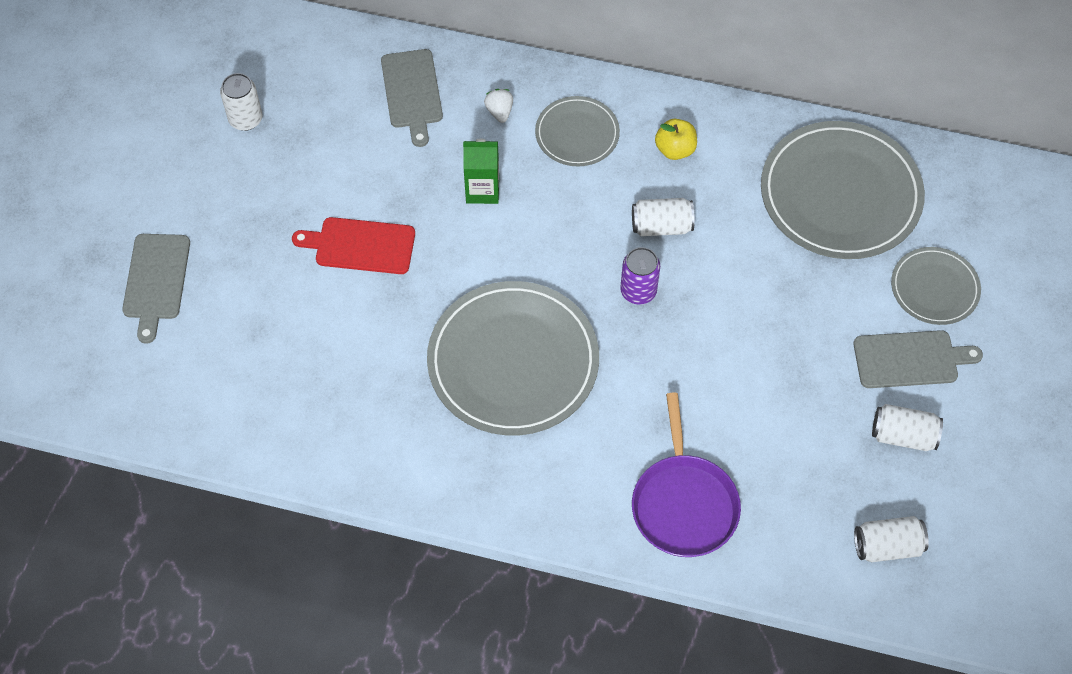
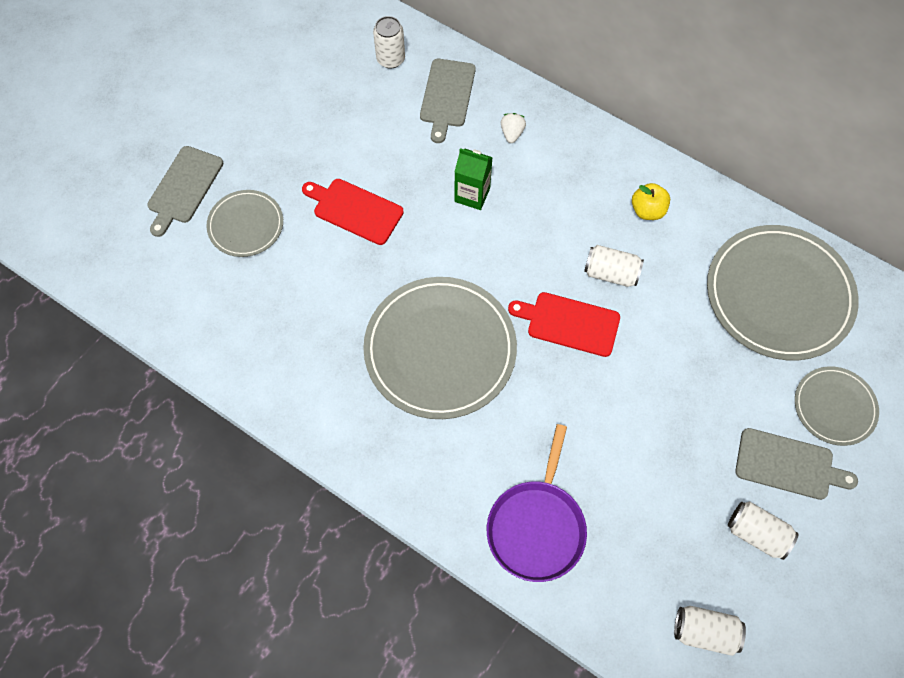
camera: 20 degrees right, 5 degrees up
(245, 119) = (307, 78): white can -> white can (390, 59)
(577, 134) = (569, 171): grey plate -> grey plate (246, 225)
(638, 291) = (569, 323): purple can -> red cutting board

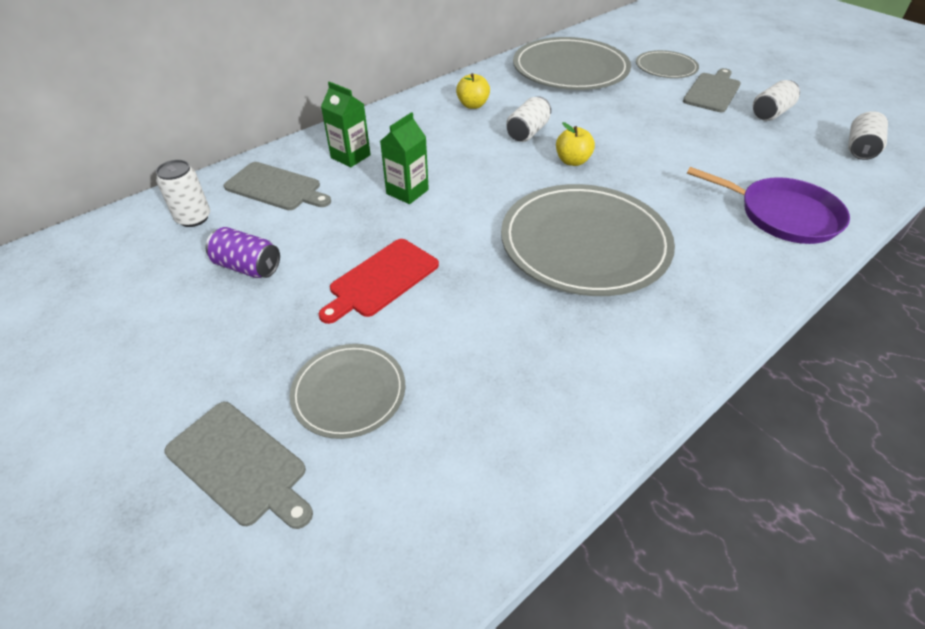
camera: 75 degrees left, 20 degrees down
(346, 119) = (248, 267): none -> purple can
(512, 133) = (350, 156): white strawberry -> green carton
(569, 323) = (572, 161): red cutting board -> yellow apple

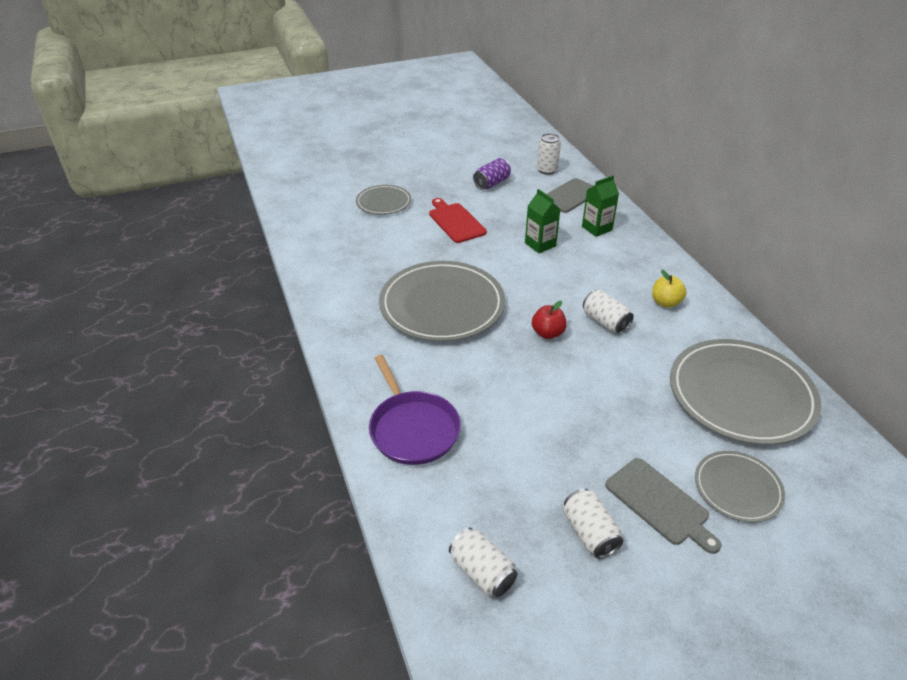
camera: 110 degrees right, 5 degrees down
(239, 464) = (367, 175): grey cutting board -> none
(572, 161) = (547, 333): yellow apple -> red apple
(782, 215) = (413, 428): purple pan -> purple pan turned 75 degrees counterclockwise

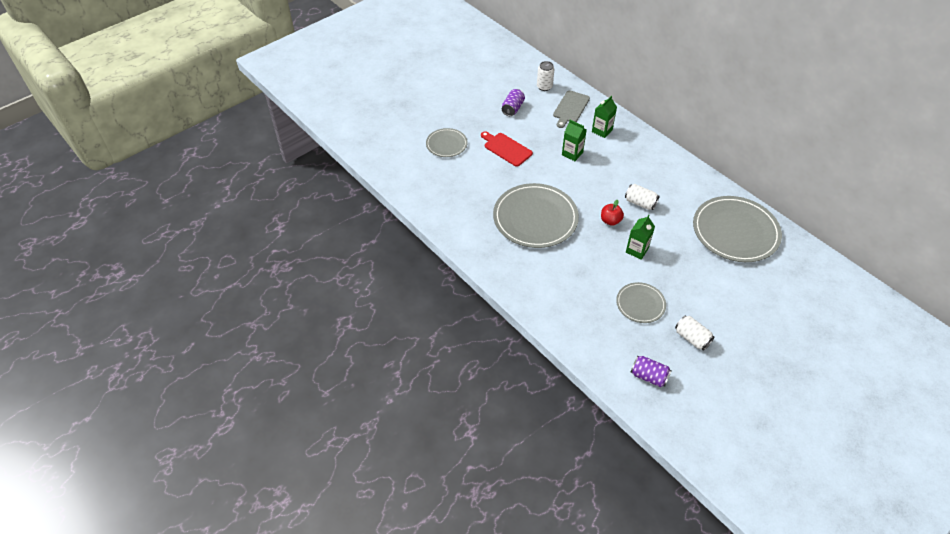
camera: 20 degrees left, 10 degrees up
(413, 428) = (566, 307): purple pan -> none
(482, 572) = (649, 376): white can -> purple can
(566, 380) = (637, 250): none -> green carton
(659, 503) = (719, 310): grey cutting board -> none
(665, 302) = (669, 179): yellow apple -> none
(737, 488) = (754, 289): grey plate -> grey plate (640, 304)

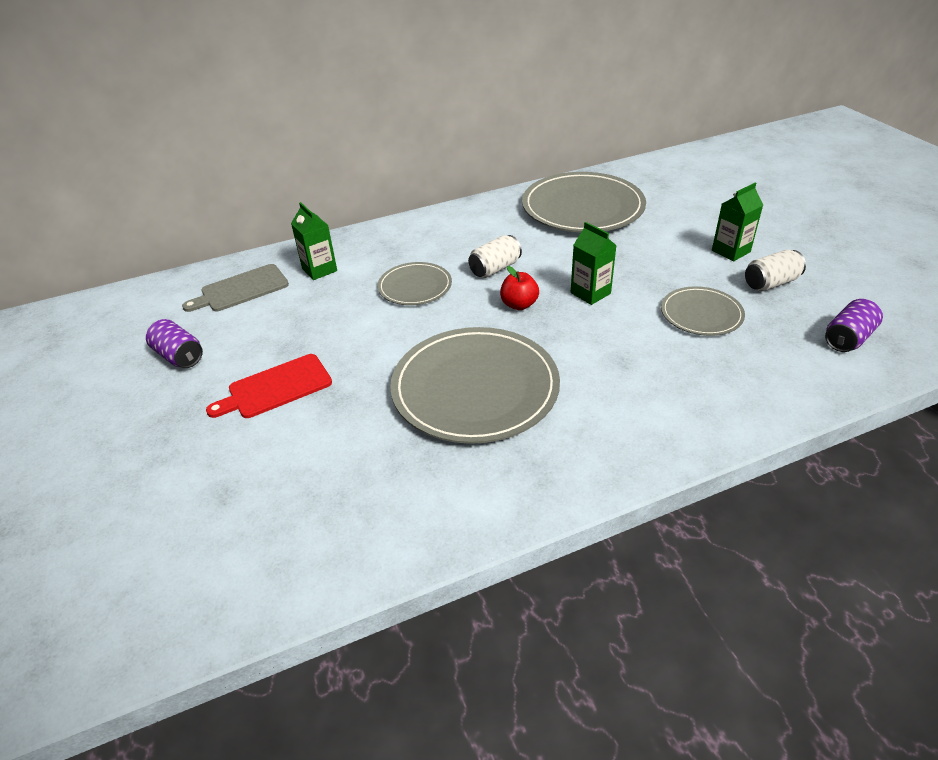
camera: 70 degrees left, 10 degrees down
(446, 144) = (192, 479): grey plate -> grey plate (415, 287)
(544, 87) = (163, 306): white can -> none
(570, 108) = (241, 289): grey cutting board -> grey cutting board turned 105 degrees clockwise
(572, 153) = (347, 311): green carton -> green carton (731, 251)

